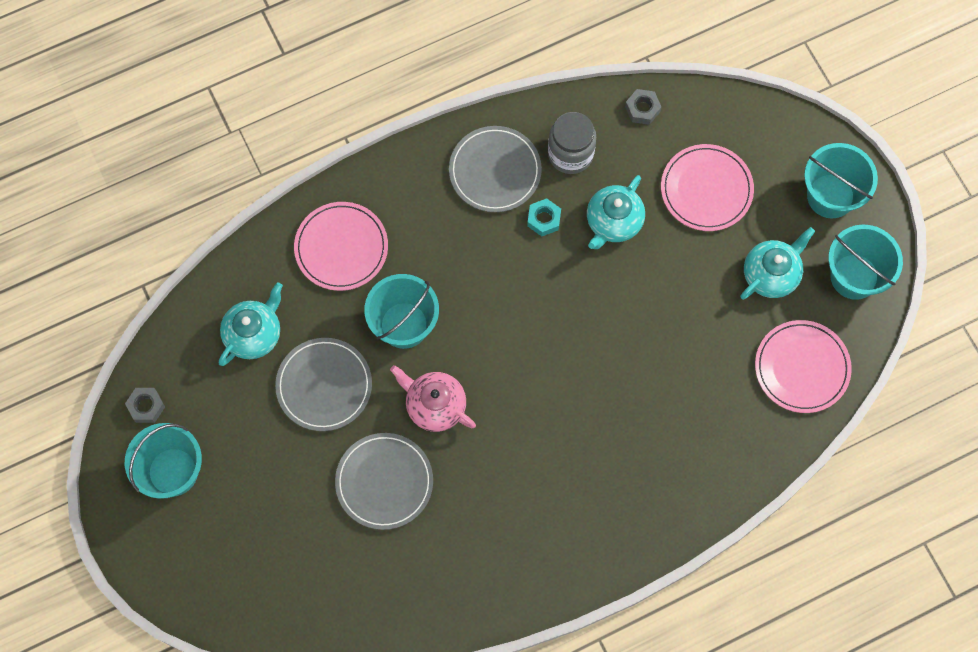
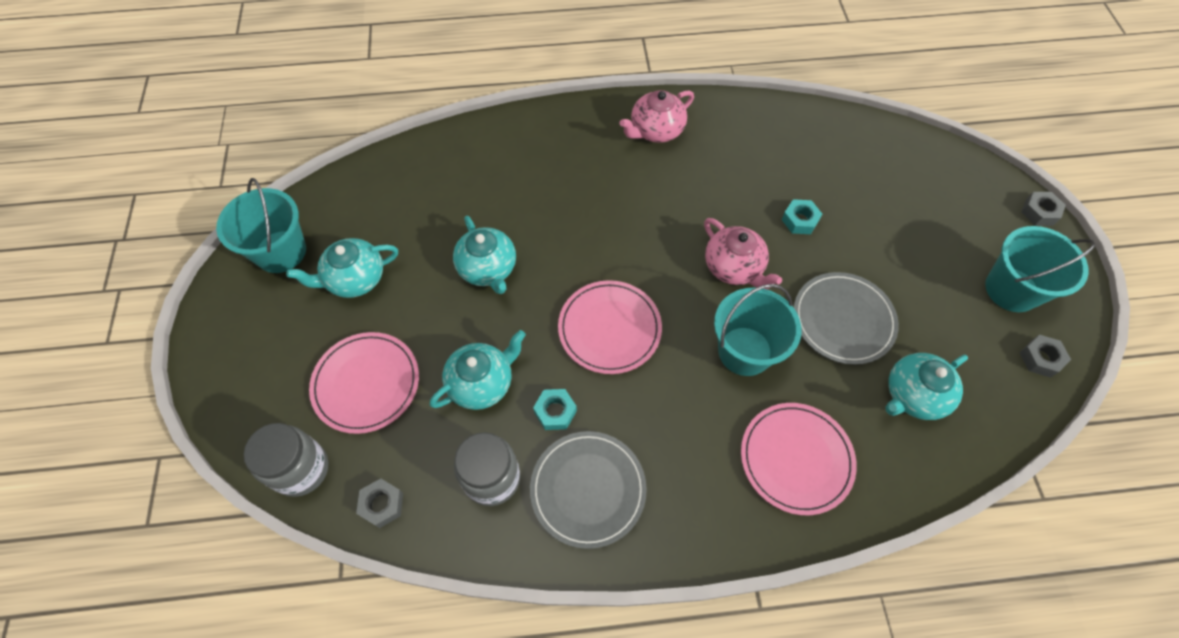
camera: 160 degrees left, 10 degrees down
(146, 577) = (1039, 212): none -> grey nut
(384, 482) = (800, 220): grey plate -> turquoise nut
(561, 546) = (656, 130): none -> pink teapot
(658, 325) = (488, 269): none -> turquoise teapot
(716, 111) = (301, 469): none -> grey jar
(802, 367) = (380, 194): pink plate -> pink plate (609, 328)
(830, 196) = (247, 332): turquoise bucket -> none

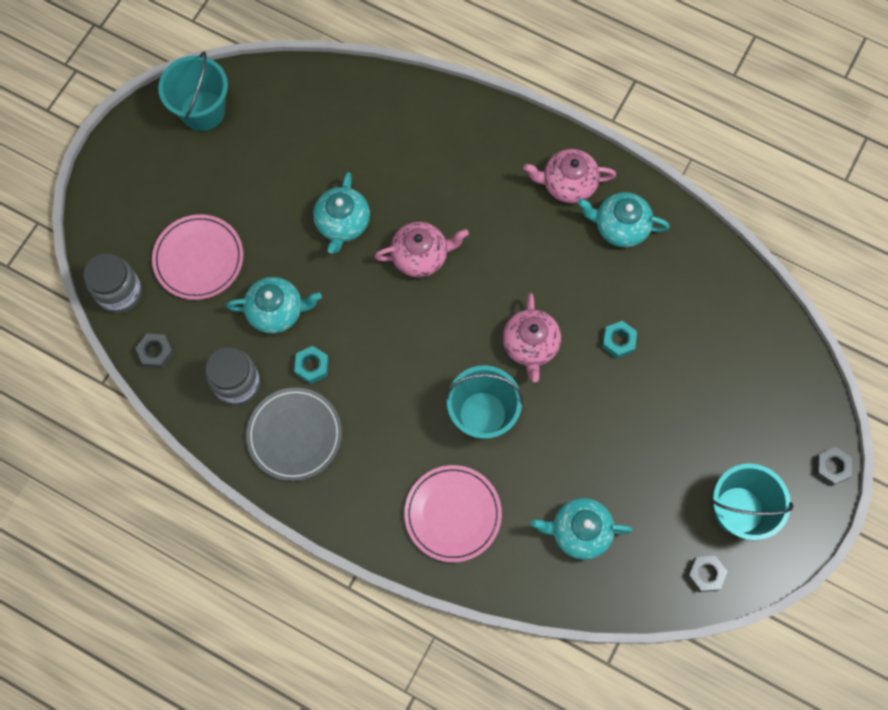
camera: 35 degrees right, 10 degrees up
(355, 279) = (241, 169): turquoise teapot -> turquoise teapot (620, 227)
(580, 254) = (421, 256): none -> pink teapot
(609, 328) = (397, 331): pink plate -> none
(843, 320) = (579, 442): grey plate -> none

